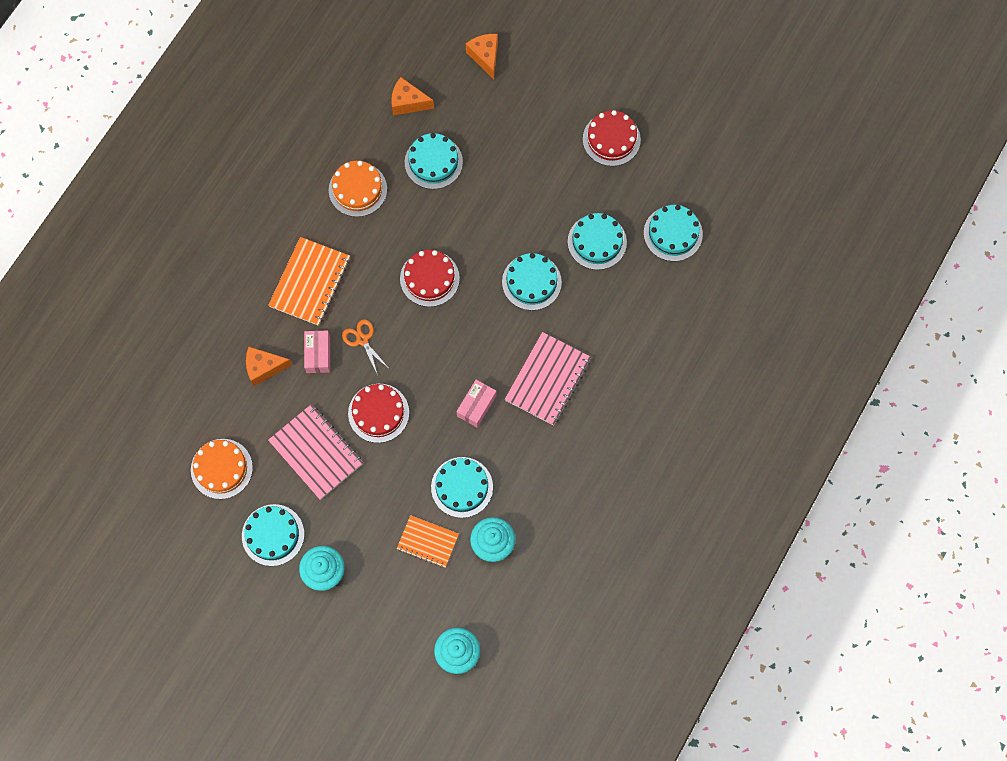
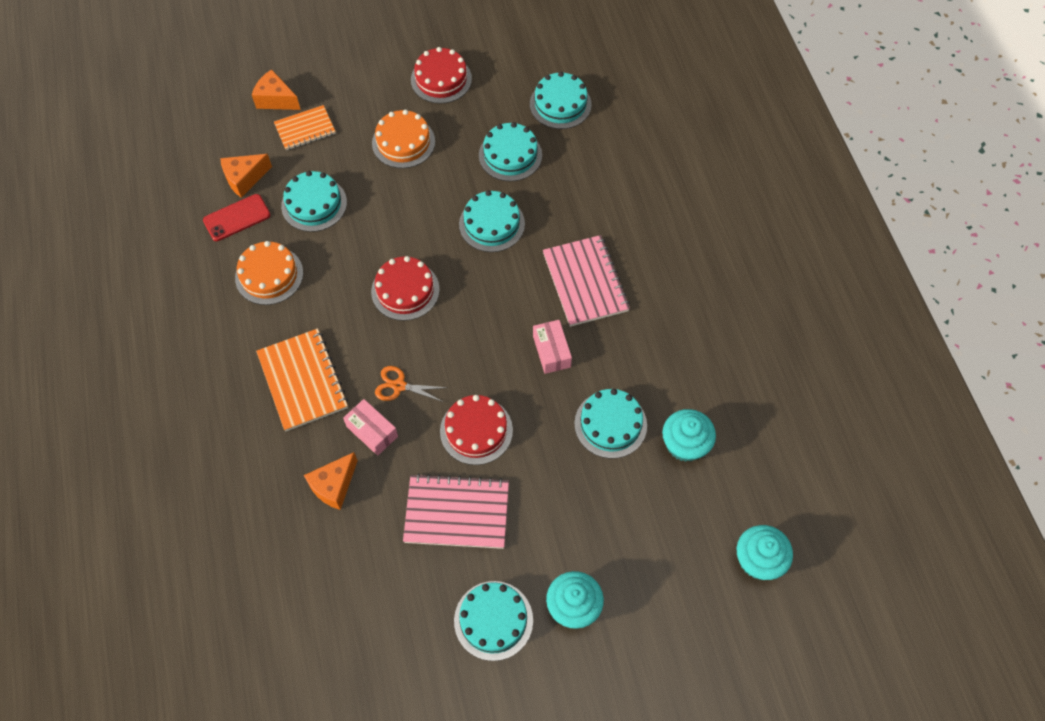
camera: 45 degrees left, 10 degrees down
(221, 468) = (384, 608): orange cake -> orange cake (403, 142)
(376, 128) = (237, 218): none -> red phone
(428, 542) = (632, 494): orange notebook -> orange notebook (305, 129)

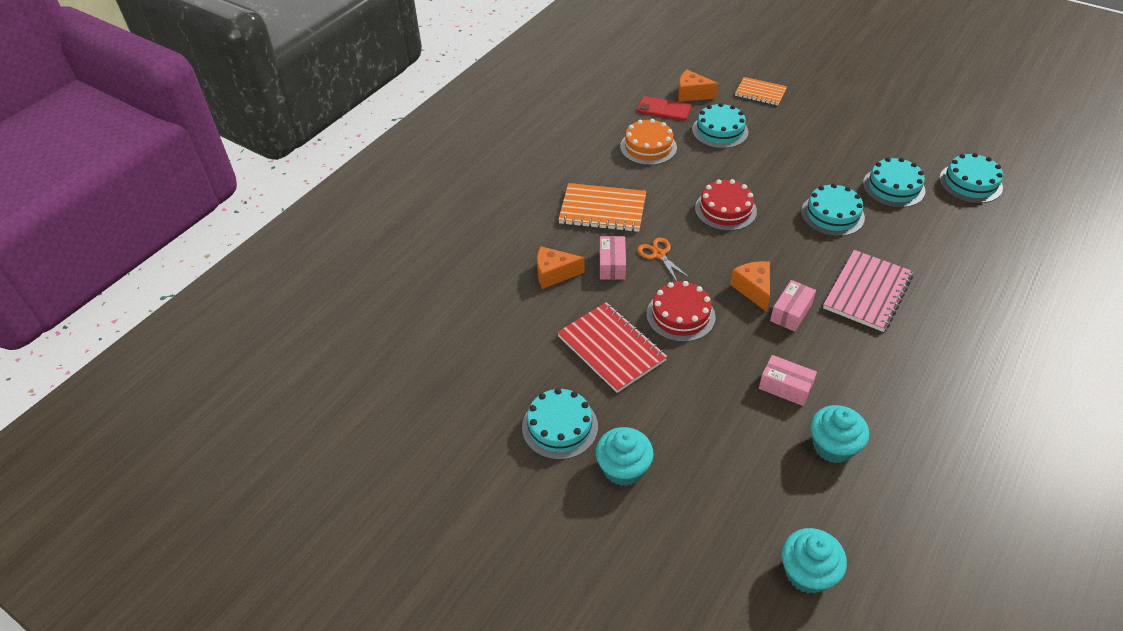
camera: 50 degrees right, 15 degrees down
(276, 99) = (759, 69): orange cheese -> orange cheese (753, 289)
(302, 381) = (602, 209): orange notebook -> orange notebook turned 75 degrees clockwise
(403, 142) = (820, 136): orange cake -> none
(441, 79) = (889, 119): red cake -> none
(457, 513) = (611, 348): pink notebook -> red notebook
(610, 424) = (785, 387): turquoise cake -> pink box

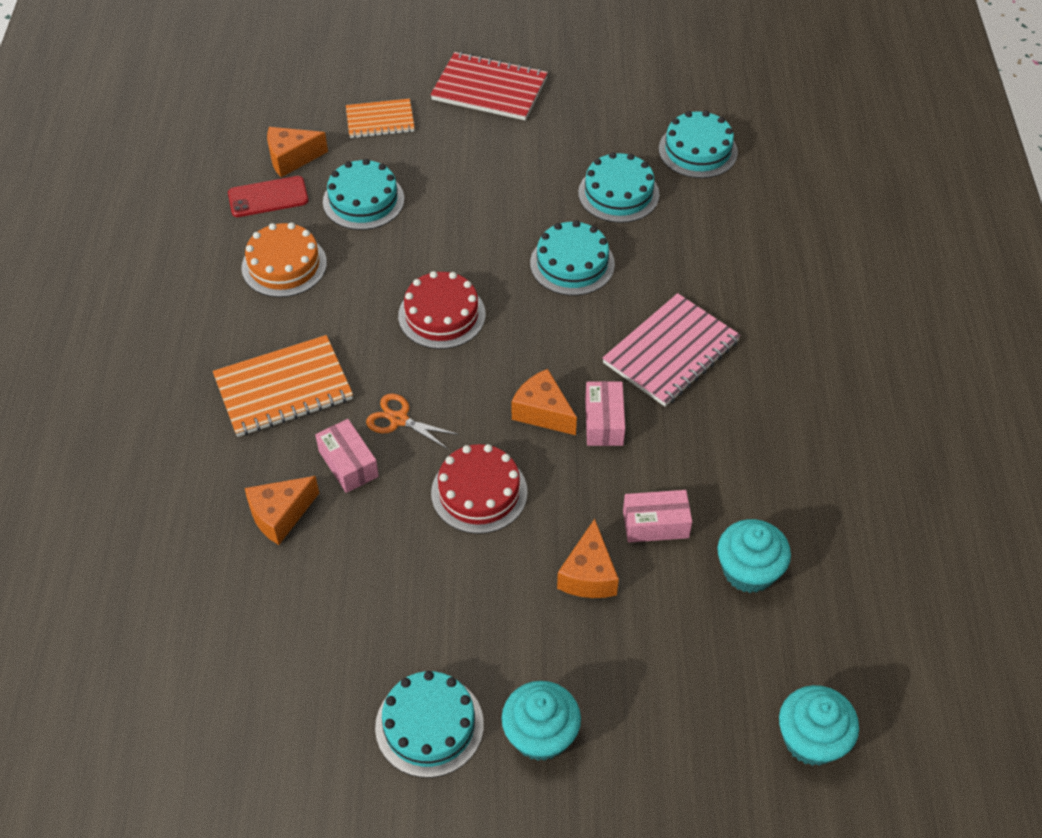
camera: 35 degrees left, 5 degrees up
(611, 348) = (423, 583): red notebook -> red notebook (489, 89)
(718, 394) = (588, 575): none -> orange cheese
(867, 292) = (671, 352): pink notebook -> pink notebook turned 45 degrees clockwise

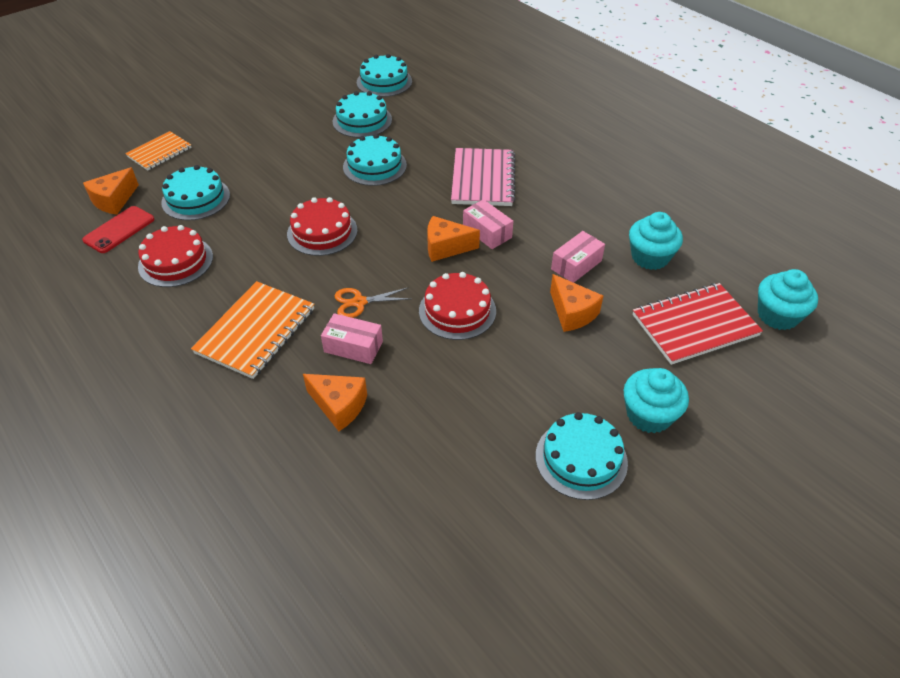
camera: 40 degrees left, 5 degrees down
(280, 515) = (339, 406): orange cheese -> orange cheese turned 75 degrees counterclockwise
(284, 265) = (176, 261): orange cake -> red cake
(489, 89) = (219, 106): red notebook -> red notebook (694, 325)

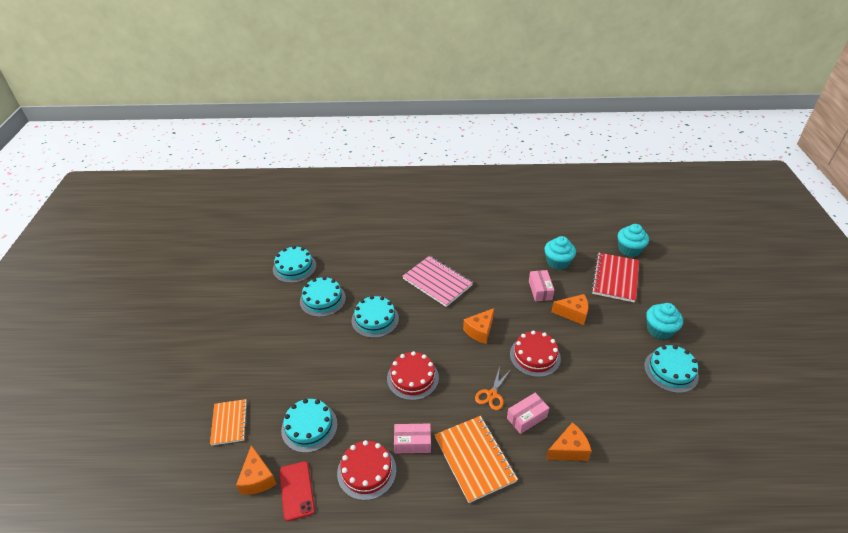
camera: 50 degrees left, 5 degrees down
(487, 232) = (483, 307): pink box -> pink box (412, 443)

